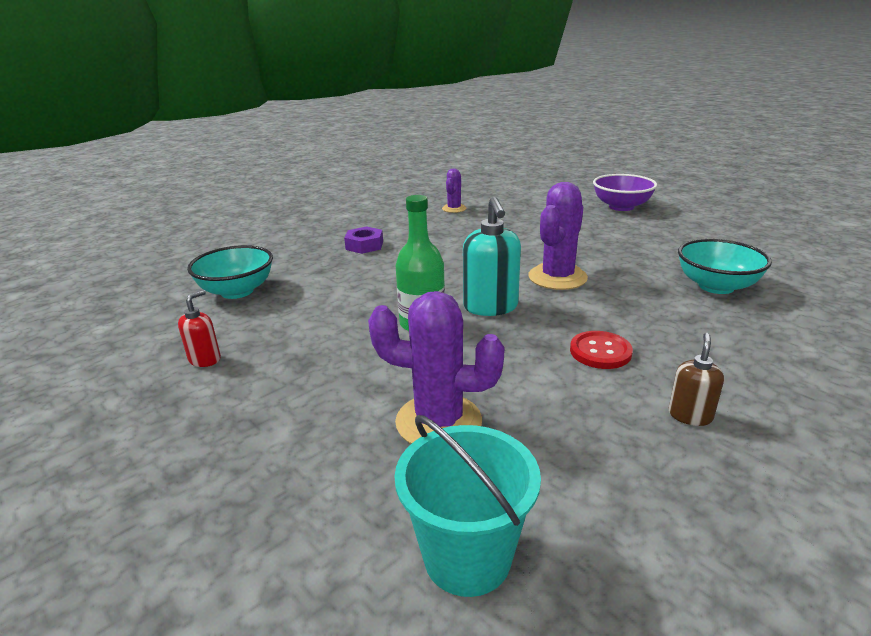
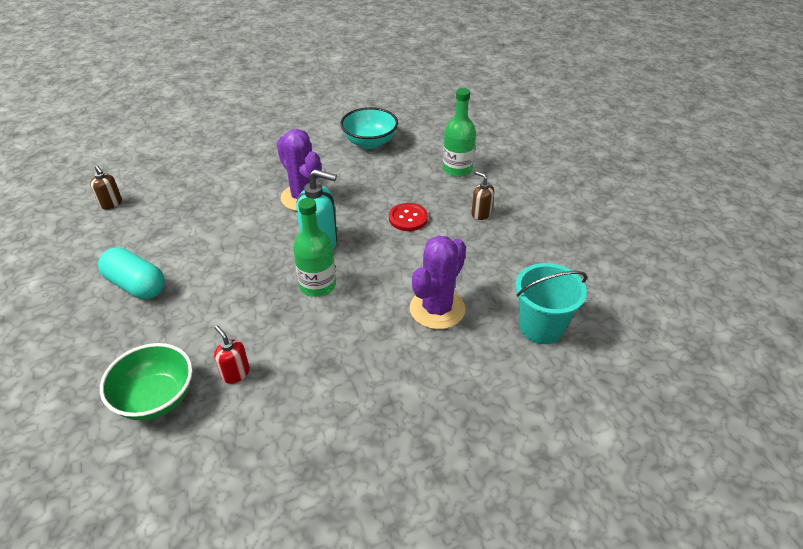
camera: 70 degrees left, 15 degrees up
(205, 359) = (279, 430): red soap dispenser -> red soap dispenser (235, 373)
(237, 291) = (156, 398): turquoise bowl -> green bowl
(364, 245) = (136, 285): purple nut -> turquoise capsule
(454, 209) = (111, 204): purple cactus -> brown soap dispenser
(621, 207) = (216, 119): purple bowl -> none
(768, 366) = (457, 169): none -> green bottle

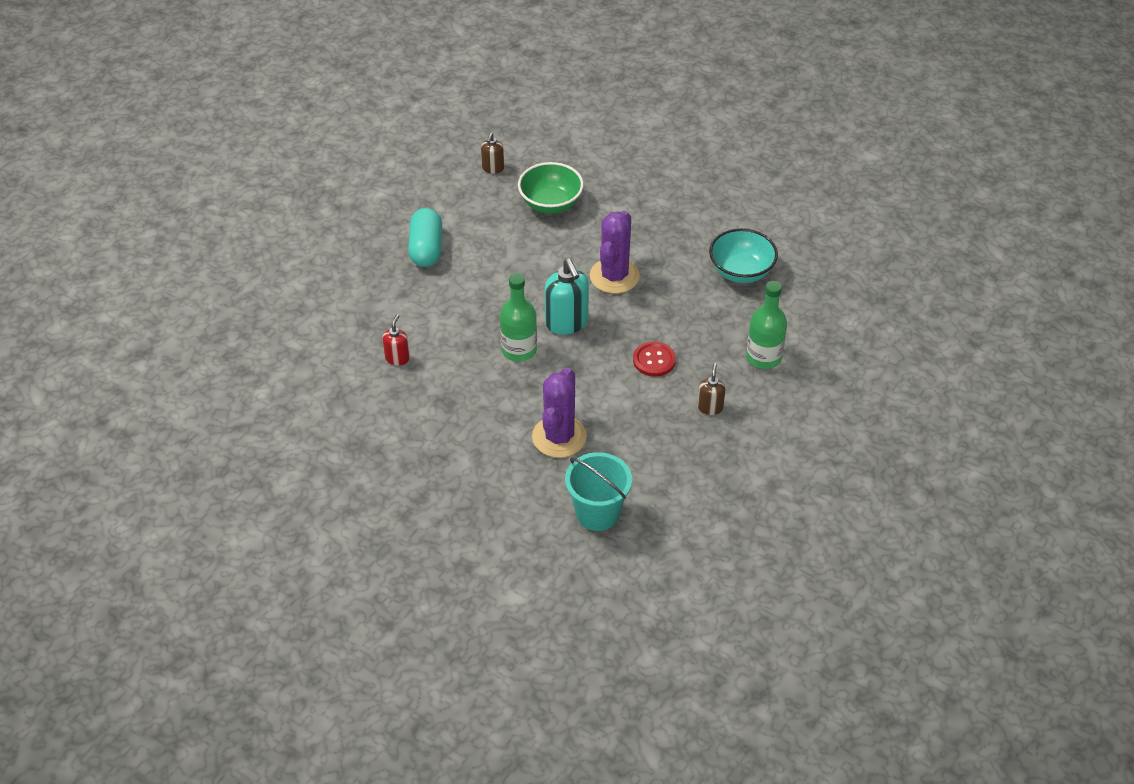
camera: 55 degrees right, 5 degrees up
(156, 398) = (344, 332): green bowl -> green bowl (550, 204)
(437, 309) = (559, 437): purple cactus -> purple cactus turned 75 degrees counterclockwise

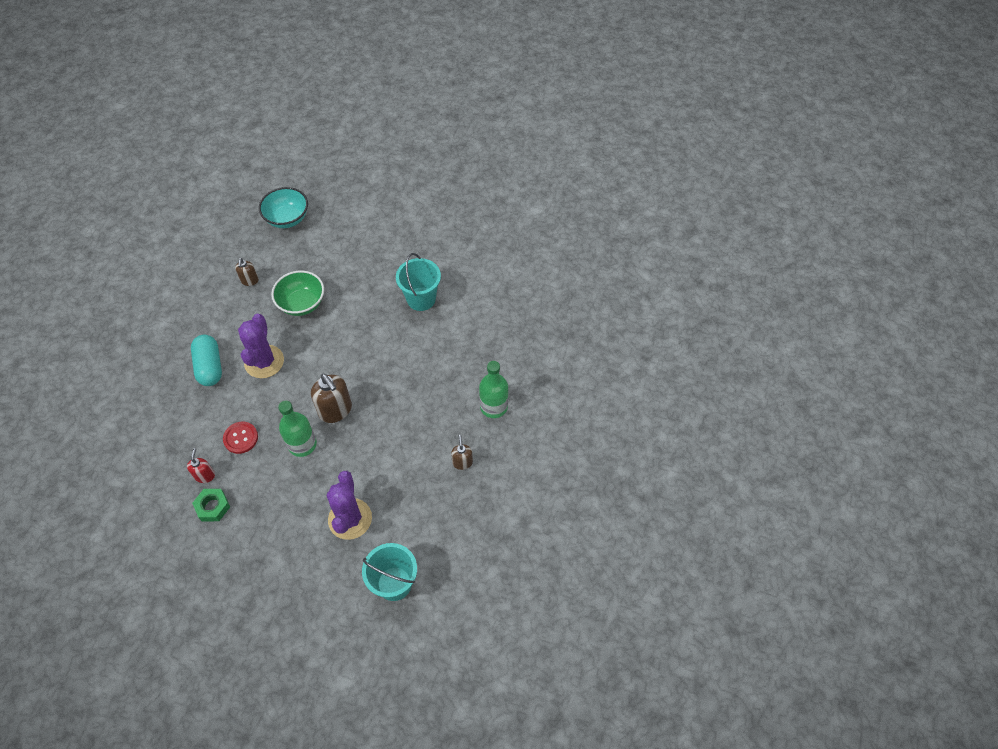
camera: 15 degrees left, 10 degrees up
(400, 391) = (213, 507): none -> green nut
(567, 323) = (335, 410): turquoise soap dispenser -> brown soap dispenser
(614, 276) = (364, 359): purple cactus -> purple cactus (264, 362)
(654, 360) = (410, 429): red button -> red button (241, 438)
(699, 226) = (421, 299): none -> turquoise bucket
(741, 272) = (461, 333): turquoise bowl -> turquoise bowl (287, 218)

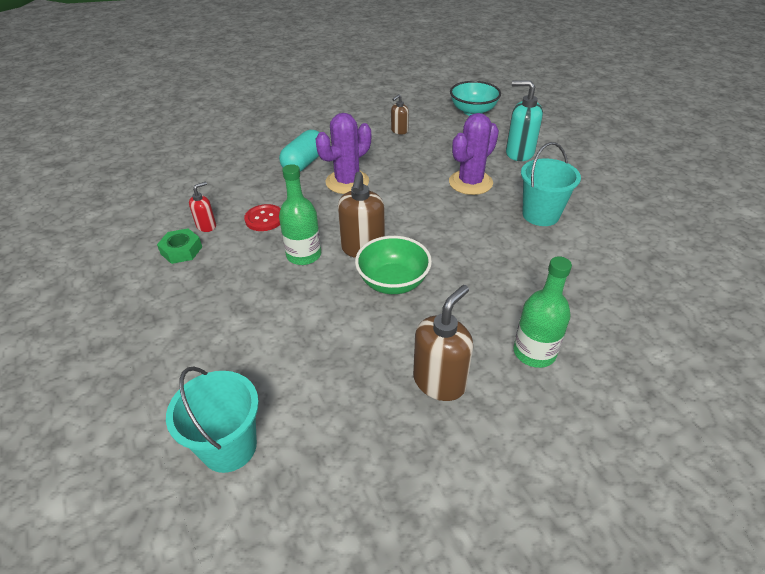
camera: 45 degrees right, 15 degrees down
(302, 303) = (423, 163): green bowl -> green bowl (393, 282)
(350, 519) = (267, 345): purple cactus -> purple cactus (470, 183)
(361, 246) = (519, 153): none -> turquoise soap dispenser
(462, 462) = (439, 381): brown soap dispenser -> brown soap dispenser, size x1.79

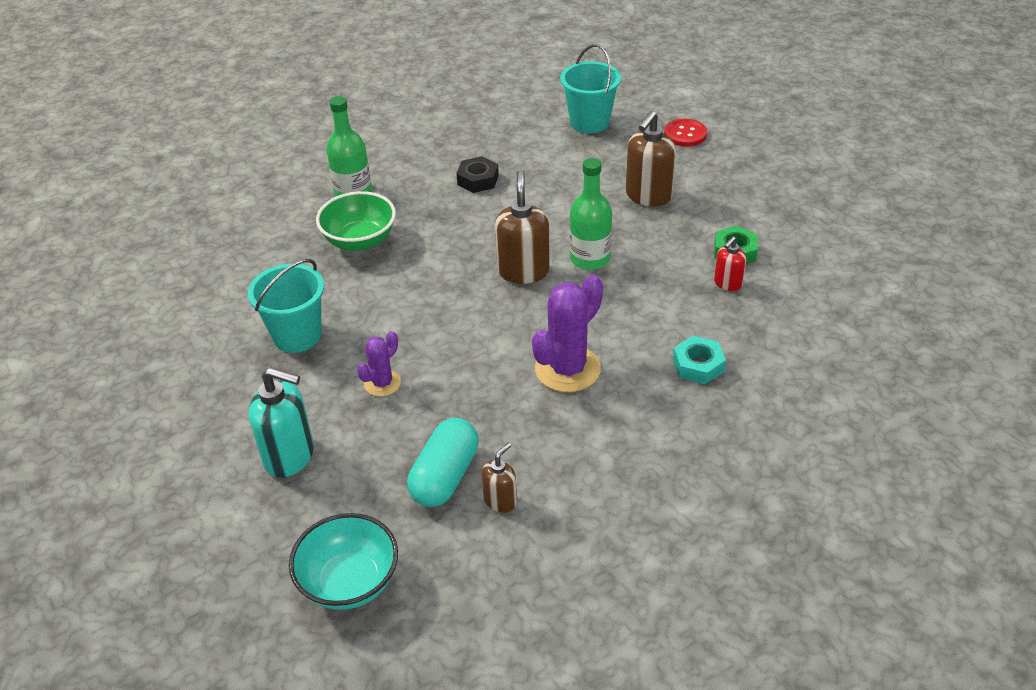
camera: 175 degrees right, 0 degrees up
(263, 178) = (698, 365): none -> turquoise nut
(264, 219) = (659, 299): red button -> red button (685, 134)
(304, 163) = (647, 402): turquoise capsule -> turquoise capsule (445, 476)
(392, 356) = (478, 180): none -> black nut
(393, 282) = (484, 238): green bowl -> green bowl (360, 241)
(439, 381) = (437, 168): brown soap dispenser -> brown soap dispenser (648, 196)
(470, 183) = (382, 383): purple cactus -> purple cactus, size x0.56

